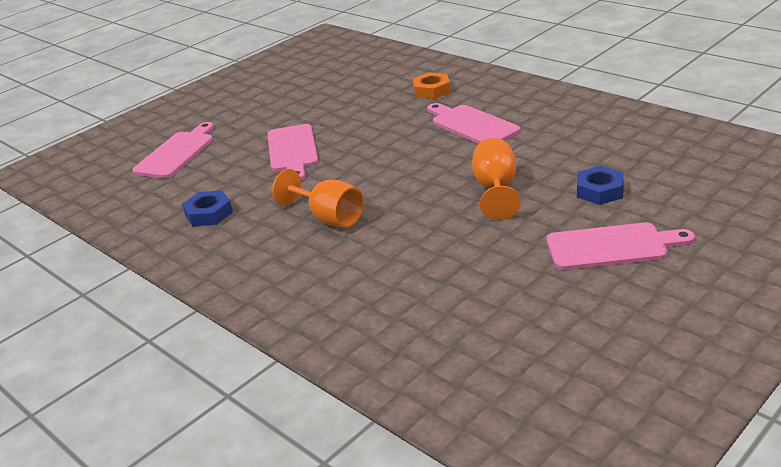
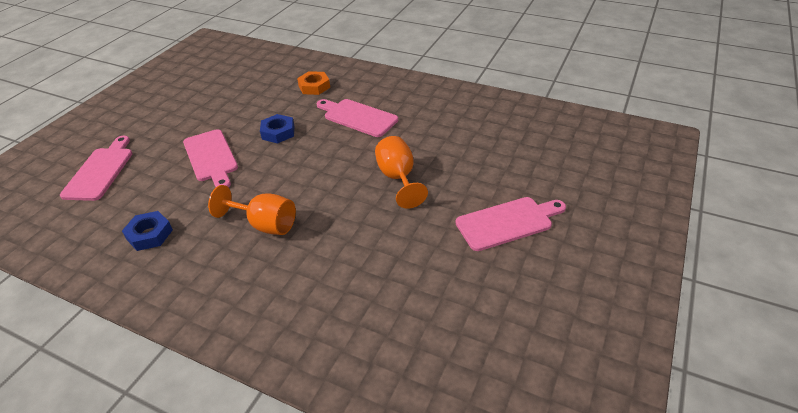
camera: 20 degrees left, 10 degrees up
(599, 191) = (479, 170): blue nut -> blue nut (278, 132)

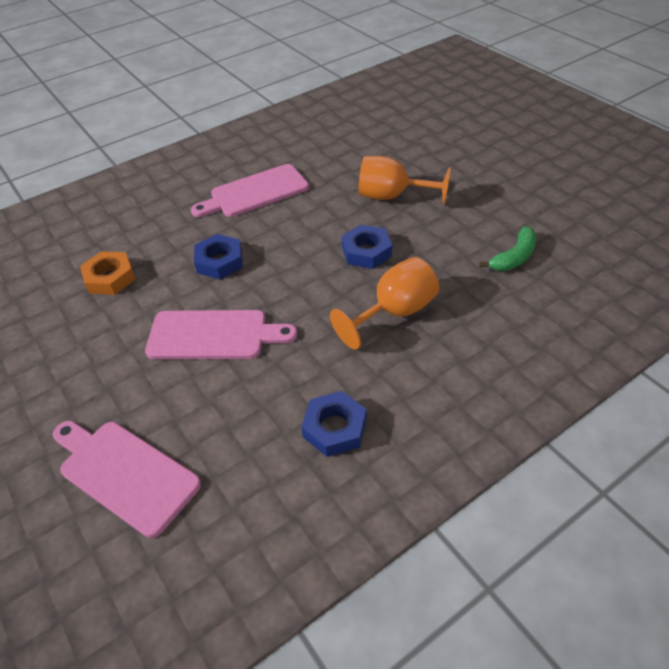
camera: 60 degrees left, 5 degrees up
(314, 86) = (150, 208): orange nut -> orange nut (110, 278)
(323, 189) = (366, 251): none -> blue nut
(363, 269) = (514, 257): none -> green banana
(507, 222) = (505, 156): pink cutting board -> none

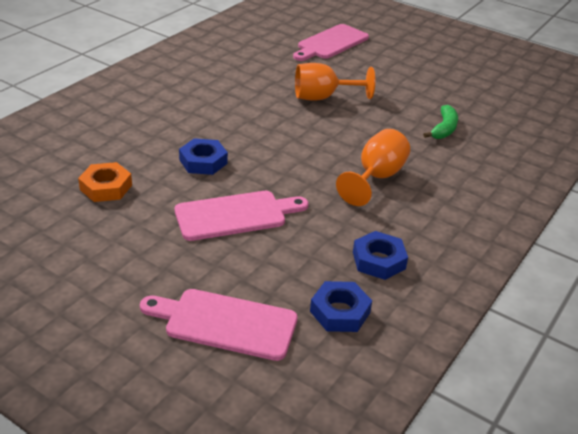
camera: 25 degrees left, 10 degrees down
(255, 192) = (200, 106): pink cutting board -> pink cutting board (331, 43)
(366, 251) = (327, 139): blue nut -> blue nut (340, 312)

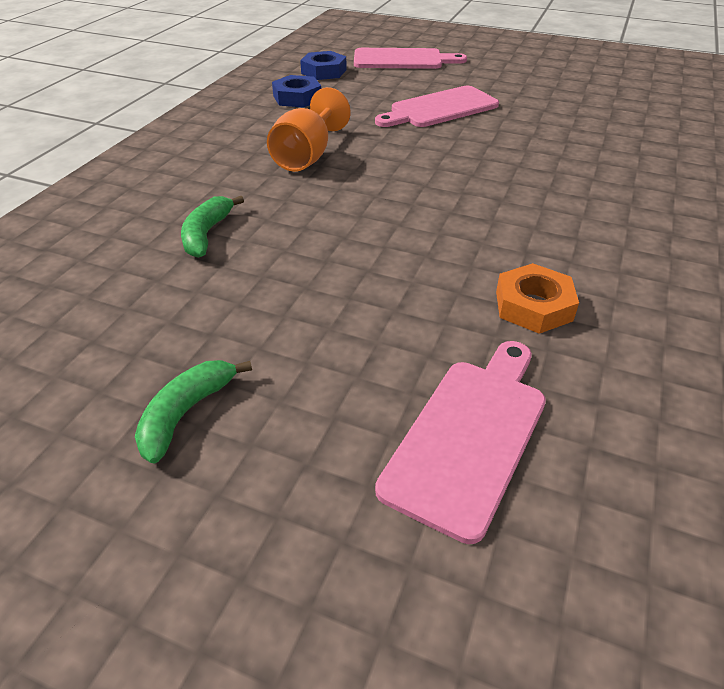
camera: 170 degrees right, 5 degrees up
(106, 187) = (579, 111): orange nut -> orange nut (533, 306)
(203, 161) = (512, 144): blue nut -> none
(323, 97) = (416, 258): orange goblet -> none
(435, 63) = (186, 413): none -> green banana

